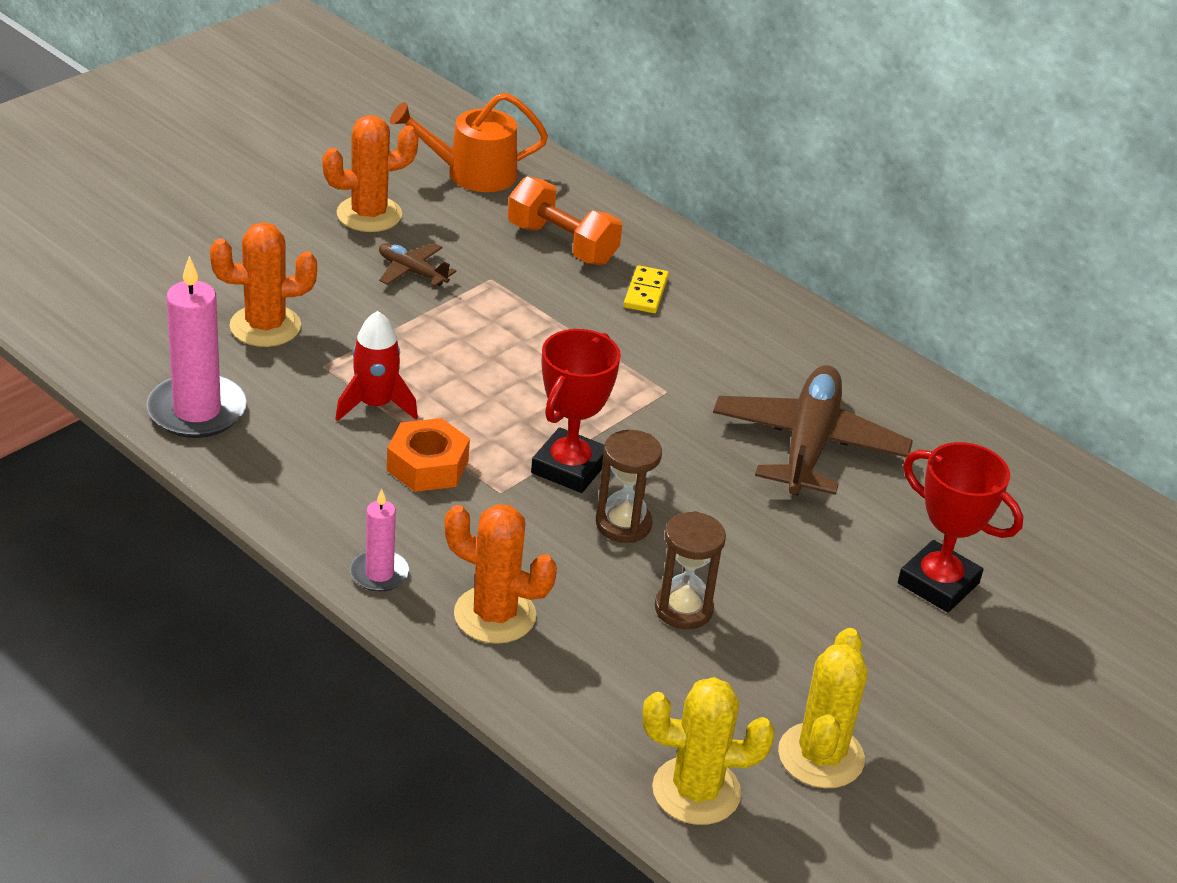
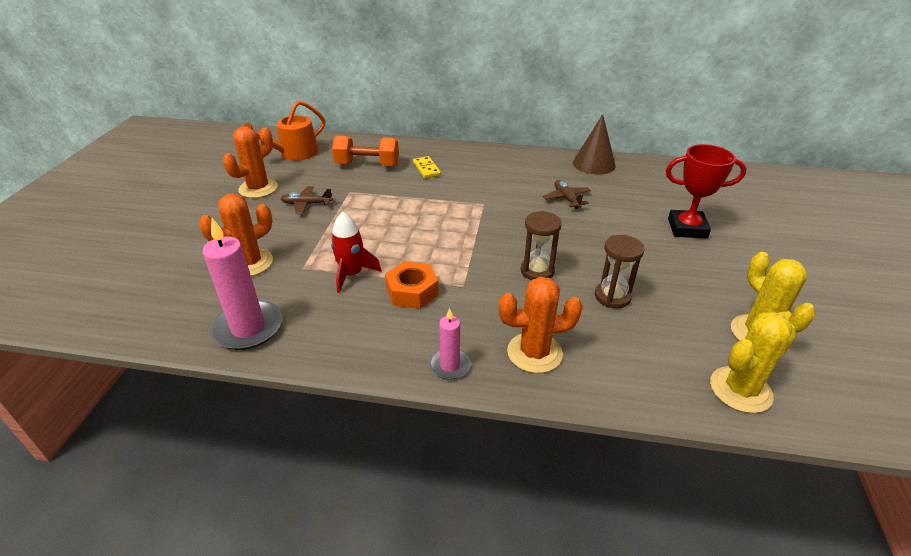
camera: 30 degrees left, 0 degrees up
(569, 467) = (481, 257): red trophy -> none
(808, 445) = (566, 198): brown plane -> brown plane, size x0.47
(937, 410) = (594, 164): none -> brown cone

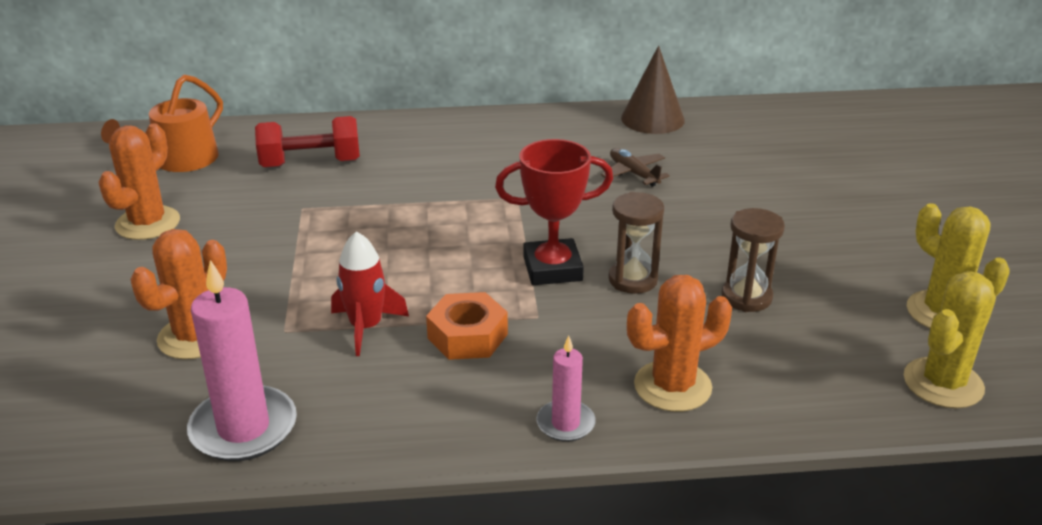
camera: 15 degrees left, 5 degrees down
(306, 204) = (242, 236): brown plane -> none
(367, 165) = (311, 163): orange dumbbell -> red dumbbell
(426, 169) = (408, 157): yellow domino -> none
(687, 228) = (811, 192): red trophy -> red trophy (552, 269)

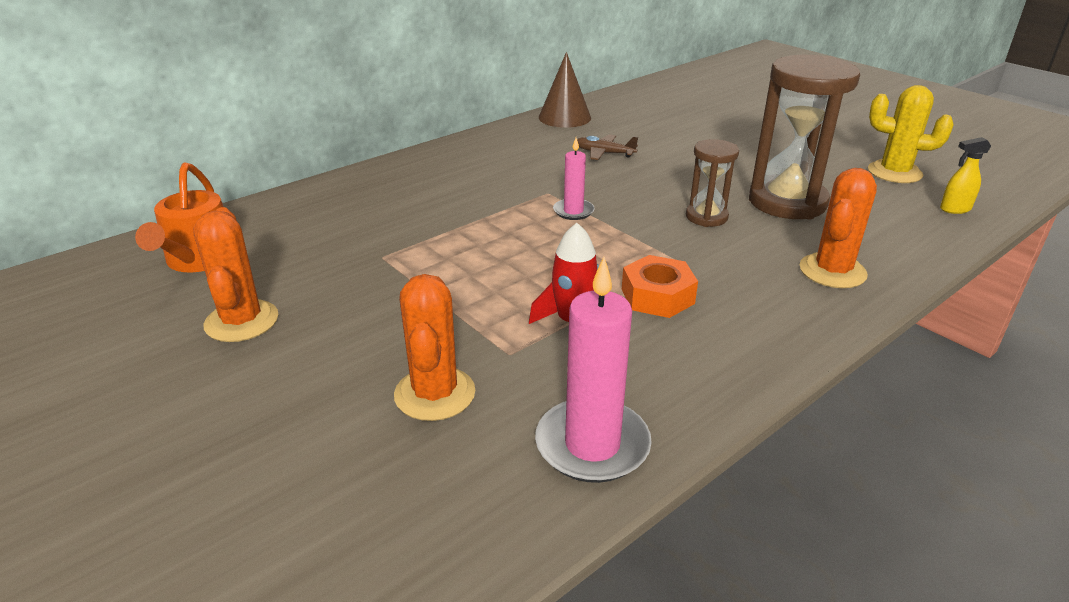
camera: 35 degrees left, 0 degrees up
(311, 163) = (339, 222): red dumbbell -> none
(552, 269) = (645, 229): red trophy -> none
(565, 423) = (810, 324): pink candle -> pink candle (573, 211)
(746, 297) = (787, 202): brown hourglass -> brown hourglass, size x1.89
(943, 383) = (954, 209): yellow cactus -> yellow spray bottle

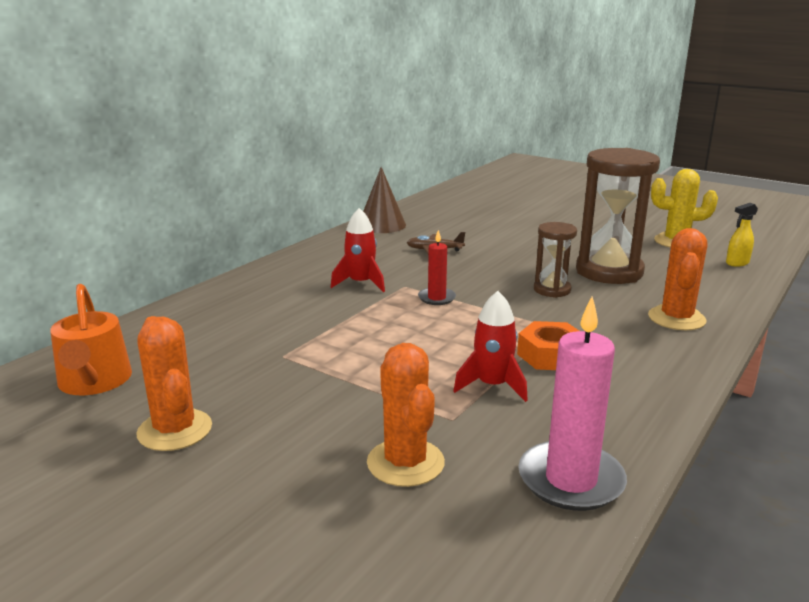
camera: 15 degrees left, 10 degrees down
(504, 184) = (360, 283): none -> red rocket
(573, 211) = (436, 298): pink candle -> red candle

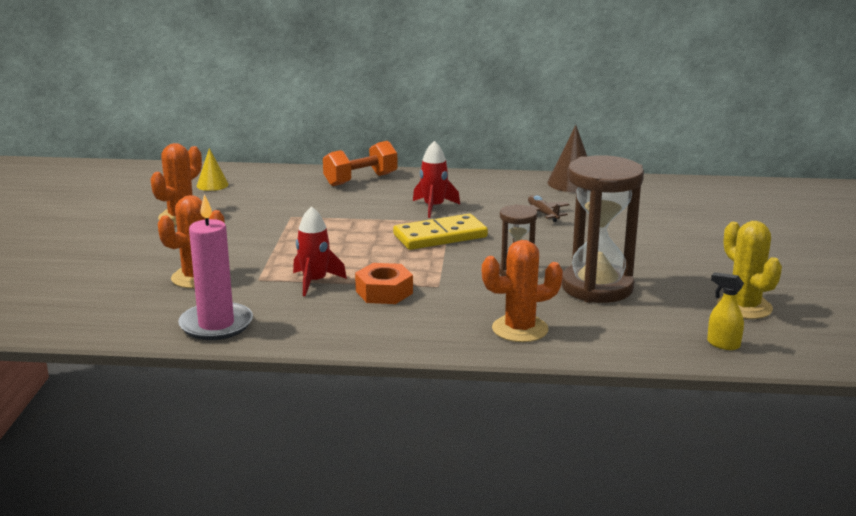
camera: 60 degrees right, 0 degrees up
(94, 382) = (212, 185): orange watering can -> yellow cone
(233, 296) = (360, 180): none -> orange dumbbell
(436, 298) = (440, 236): red candle -> yellow domino

